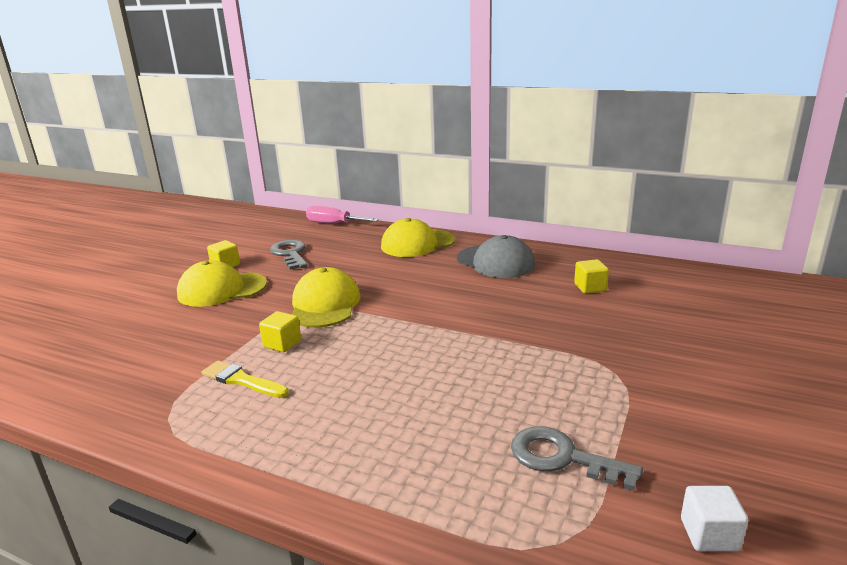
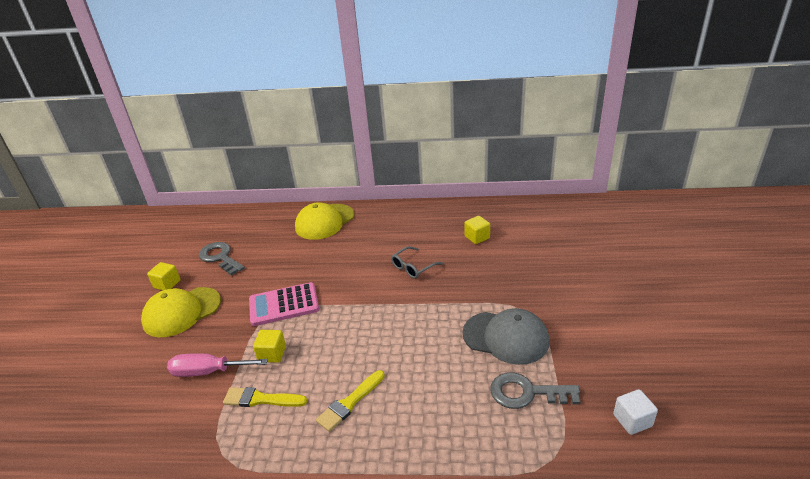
camera: 20 degrees left, 10 degrees up
(325, 304) = (284, 305): yellow cap -> pink calculator
(333, 408) = (350, 402): none -> yellow brush
(334, 224) = (239, 215): pink screwdriver -> pink screwdriver (208, 372)
(491, 300) = (413, 267): none -> grey glasses
(495, 262) = (397, 228): grey cap -> grey cap (506, 337)

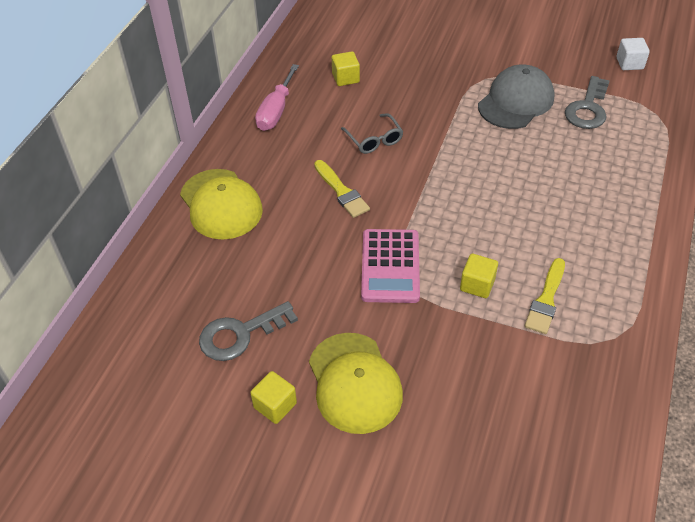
camera: 75 degrees left, 15 degrees up
(208, 372) = (487, 350): pink screwdriver -> pink screwdriver (276, 111)
(350, 402) = (569, 226): yellow brush -> yellow brush (341, 191)

